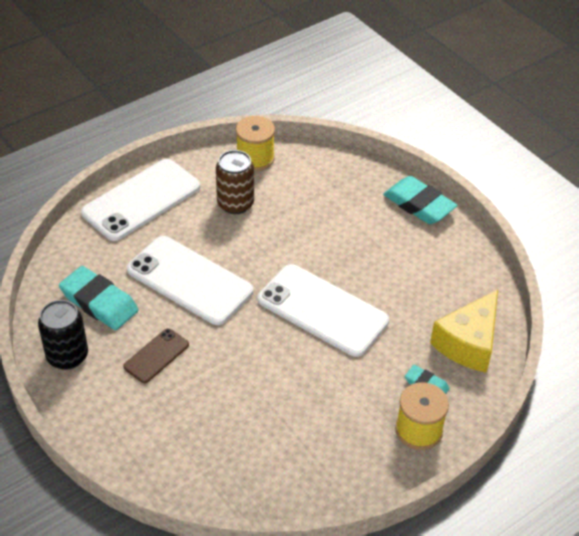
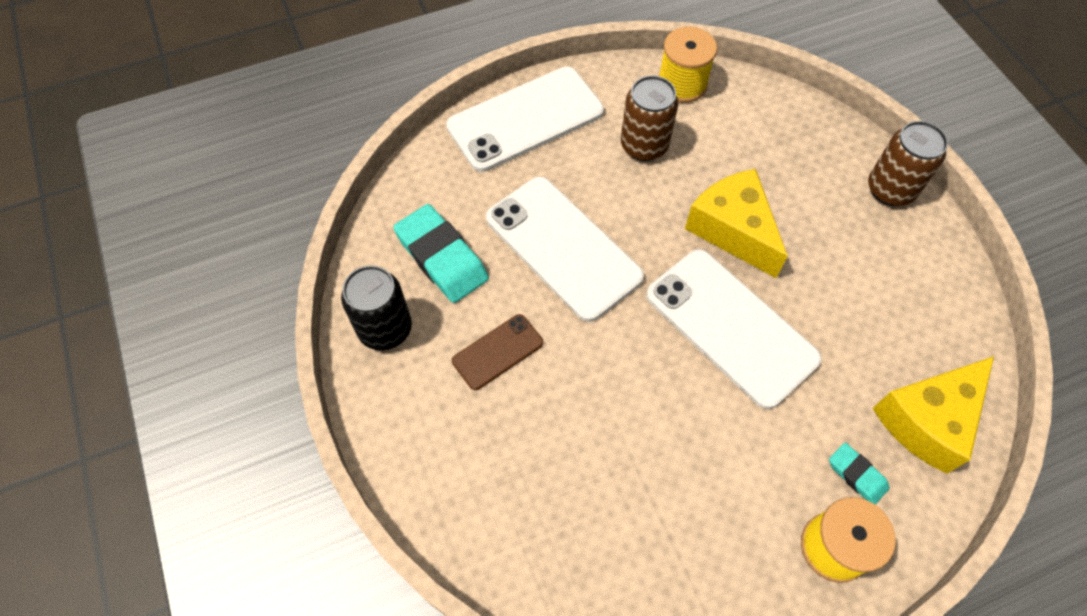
camera: 15 degrees right, 15 degrees up
(312, 248) = (733, 230): none -> yellow cheese
(419, 205) = (890, 189): turquoise eraser -> brown can

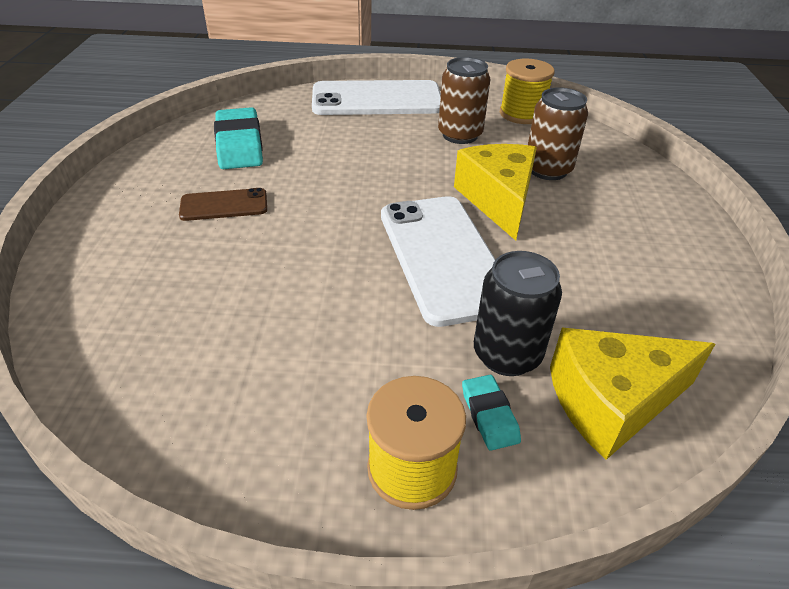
camera: 25 degrees right, 20 degrees down
(385, 329) = (156, 166): black can -> black can (507, 355)
(563, 247) = (338, 167): white phone -> none
(890, 189) = (681, 221): brown can -> brown can (548, 170)

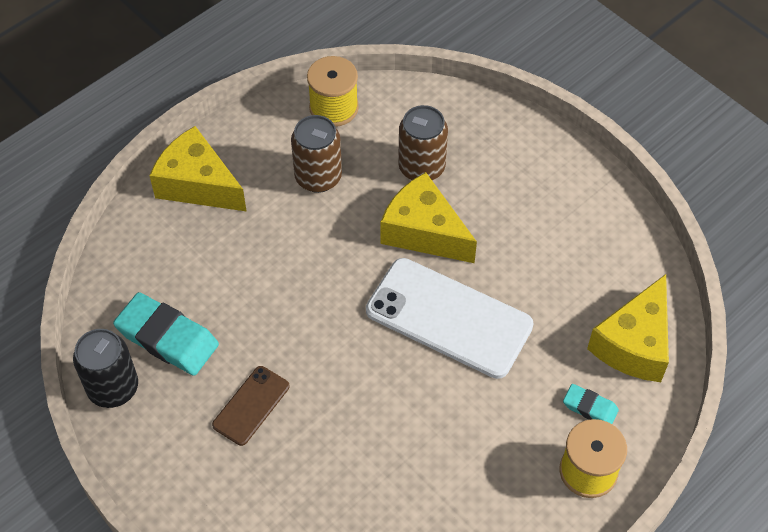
camera: 45 degrees left, 15 degrees up
(377, 99) = (197, 184): white phone -> yellow cheese
(507, 355) = (559, 361): black can -> black can (113, 388)

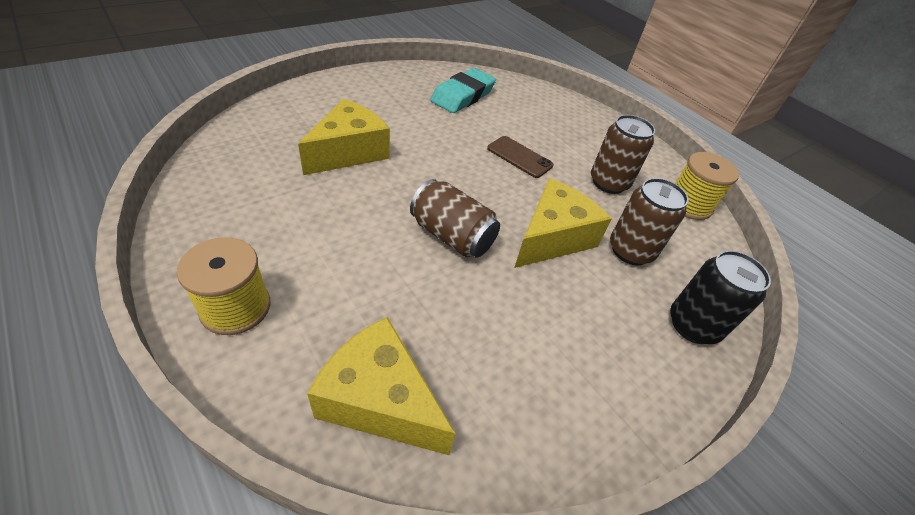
camera: 90 degrees right, 10 degrees down
(113, 388) = (430, 73): black can -> black can (693, 325)
(197, 184) = (593, 124): yellow cheese -> yellow cheese (349, 152)
(251, 405) = (398, 119): brown phone -> brown phone (519, 157)
(449, 318) = (452, 236): white phone -> brown can
(590, 407) = (310, 328): turquoise eraser -> none

